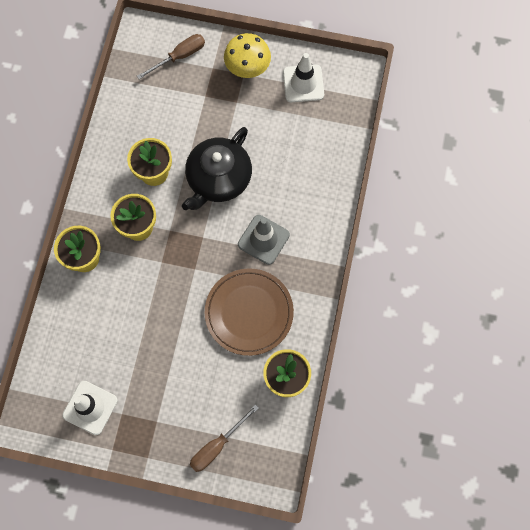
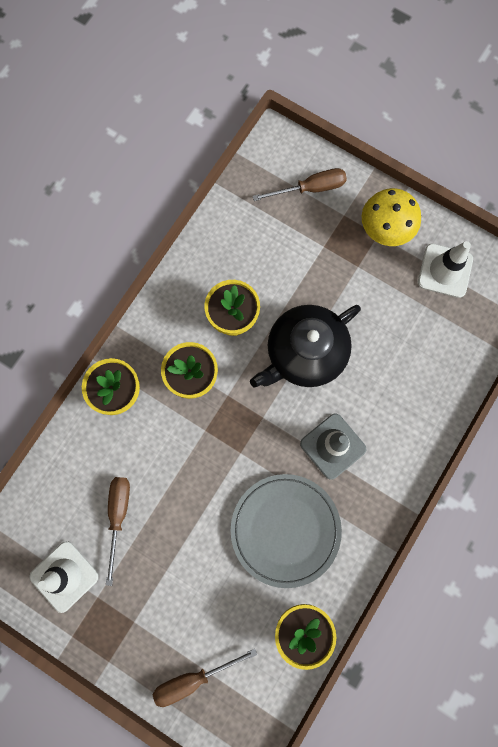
camera: 20 degrees right, 5 degrees up
(117, 348) = (118, 516): none -> brown screwdriver
(249, 312) = (285, 529): brown plate -> grey plate

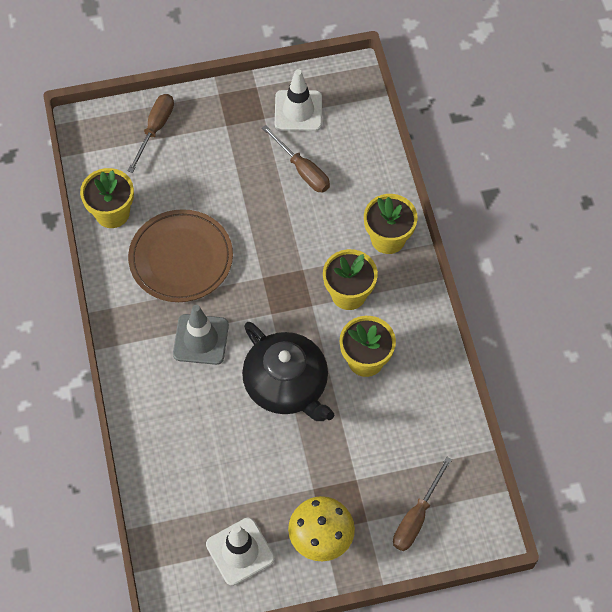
camera: 135 degrees right, 15 degrees down
(285, 529) = (181, 258): grey plate -> brown plate
(305, 353) = (287, 385): black teapot -> black teapot turned 135 degrees clockwise

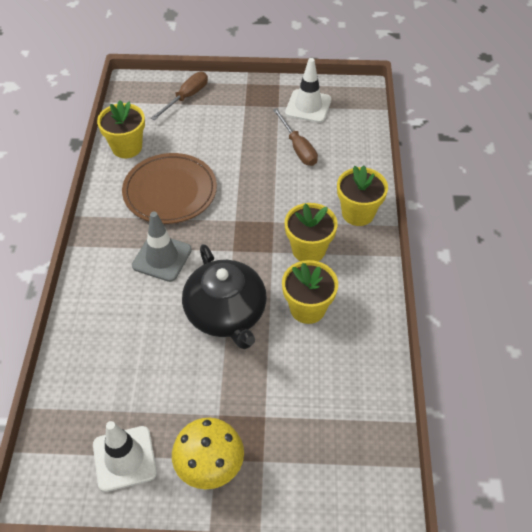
camera: 15 degrees right, 10 degrees down
(416, 517) = (316, 470): brown screwdriver -> none

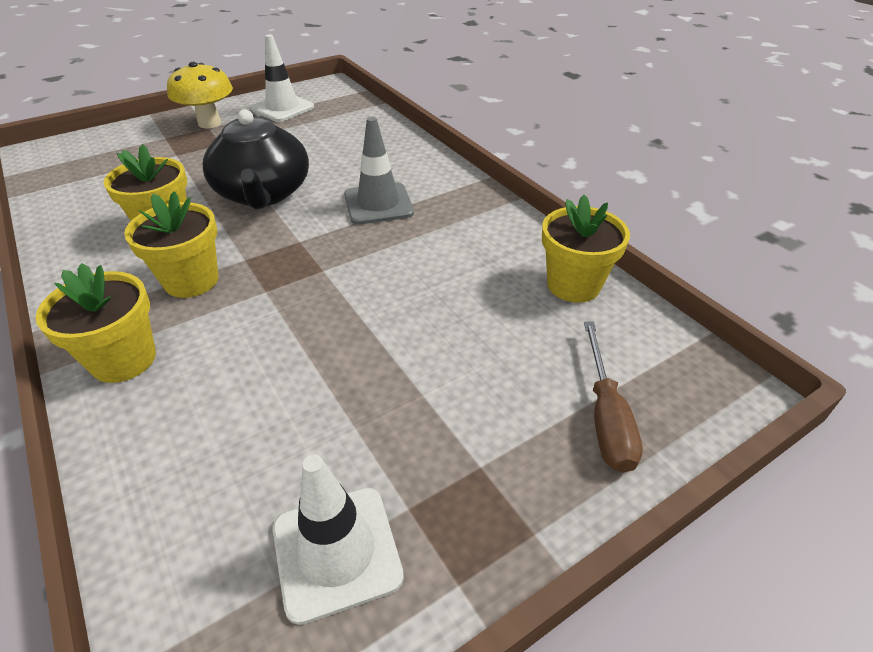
camera: 145 degrees right, 10 degrees down
(170, 191) = (444, 262): brown plate -> none
(226, 313) = (263, 193): black teapot -> black teapot turned 135 degrees counterclockwise
(298, 148) = (297, 425): brown screwdriver -> none

